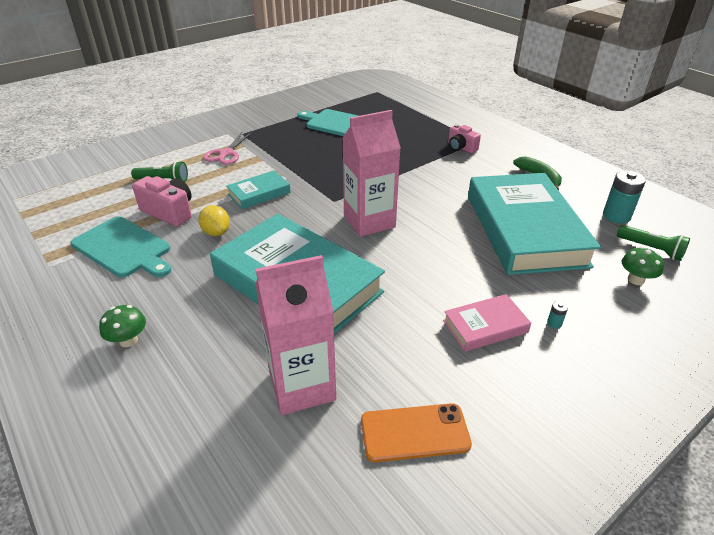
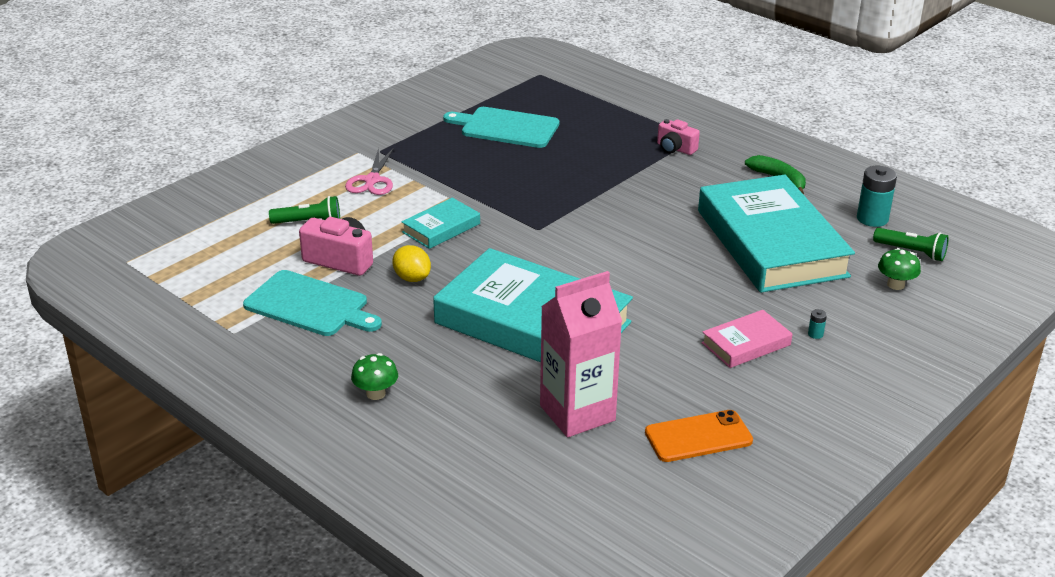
camera: 10 degrees left, 5 degrees down
(369, 221) = (589, 250): pink carton -> none

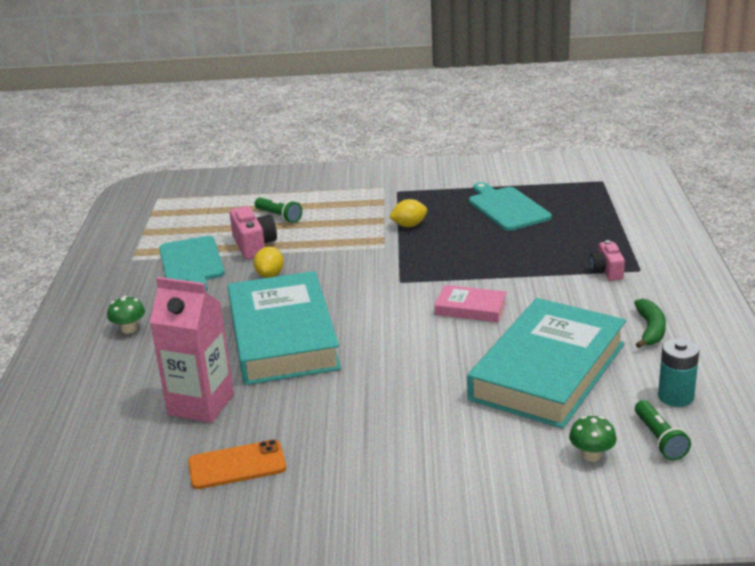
camera: 50 degrees right, 5 degrees down
(372, 180) = (359, 207): pink scissors -> none
(441, 228) = (343, 253): turquoise book -> none
(452, 178) = (409, 225): none -> yellow lemon
(698, 437) = (237, 465): orange phone -> orange phone turned 45 degrees counterclockwise
(746, 344) = (387, 428): pink book -> pink book (471, 308)
(815, 334) = (450, 451): turquoise battery -> none

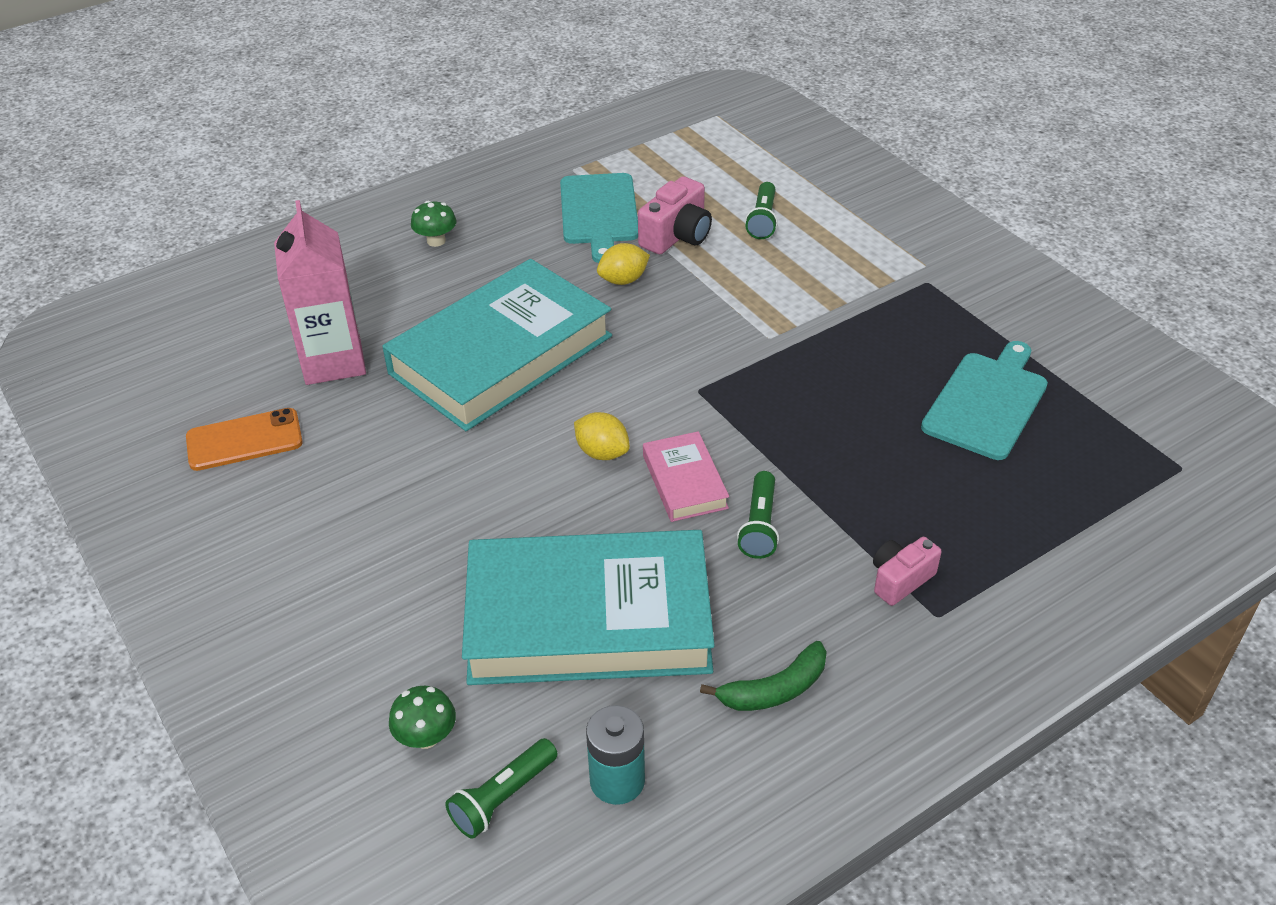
camera: 55 degrees right, 15 degrees up
(192, 263) = (599, 212): turquoise cutting board -> turquoise cutting board turned 45 degrees counterclockwise
(237, 465) = (244, 440): orange phone -> orange phone turned 60 degrees counterclockwise
(409, 225) = (845, 334): yellow lemon -> yellow lemon (602, 452)
(529, 297) = (759, 525): none -> green flashlight

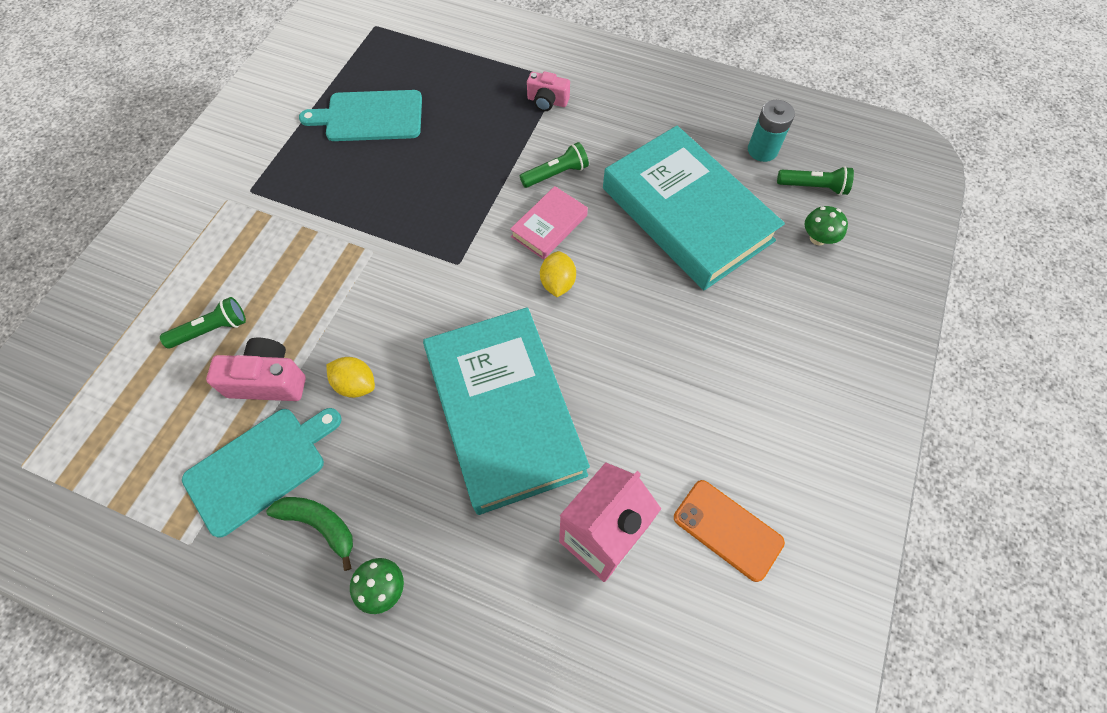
camera: 125 degrees left, 20 degrees up
(501, 355) = (505, 412): turquoise book -> turquoise book turned 60 degrees clockwise
(774, 690) = (659, 119): green banana -> green banana (320, 525)

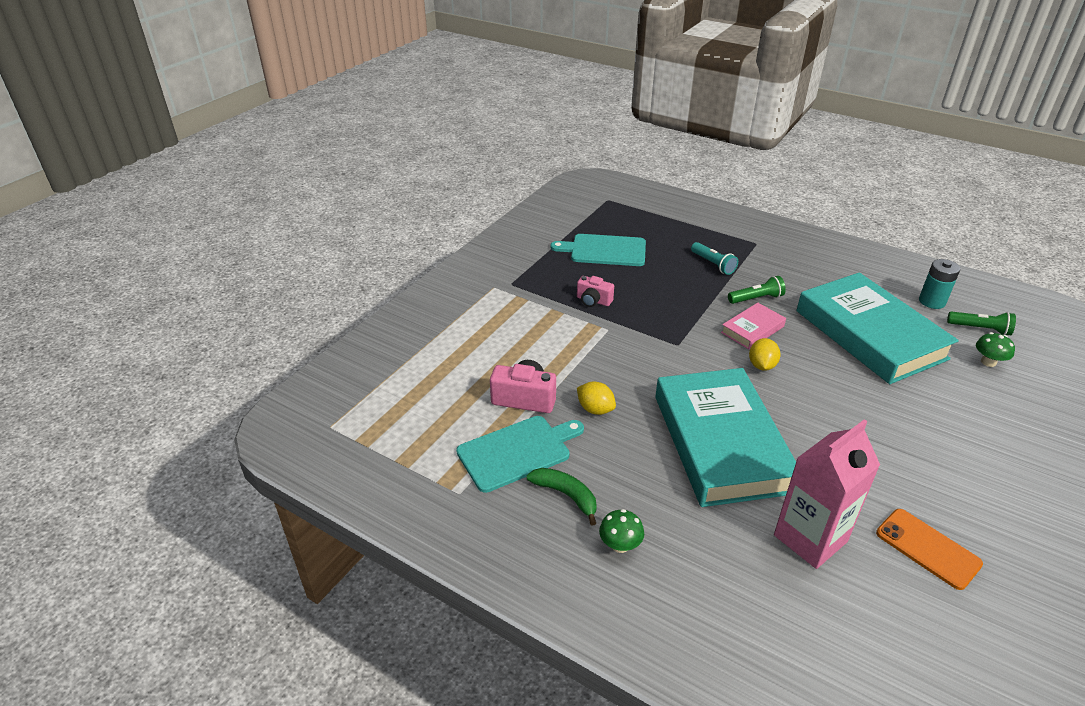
camera: 10 degrees right, 25 degrees down
(211, 330) = (480, 362): green flashlight -> none
(505, 123) = (713, 264): none -> turquoise flashlight
(547, 101) = (746, 255): pink camera -> pink camera (593, 301)

